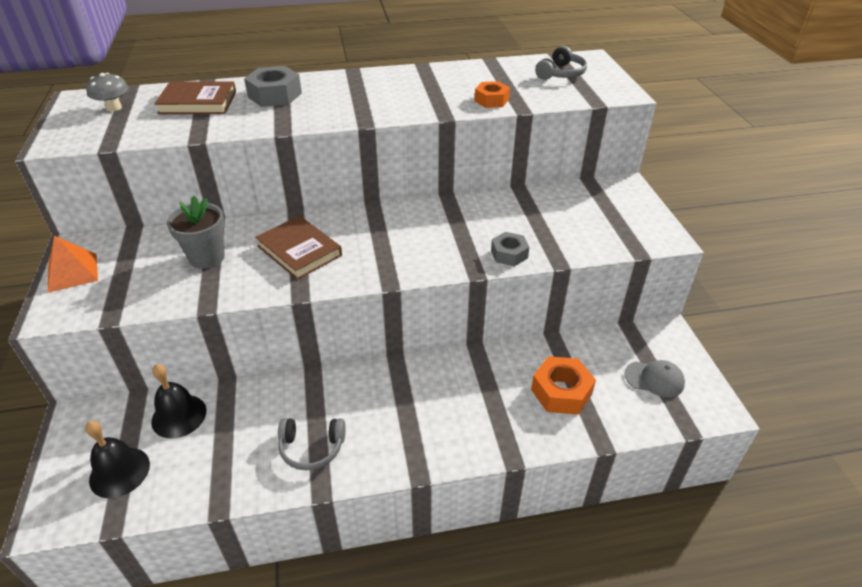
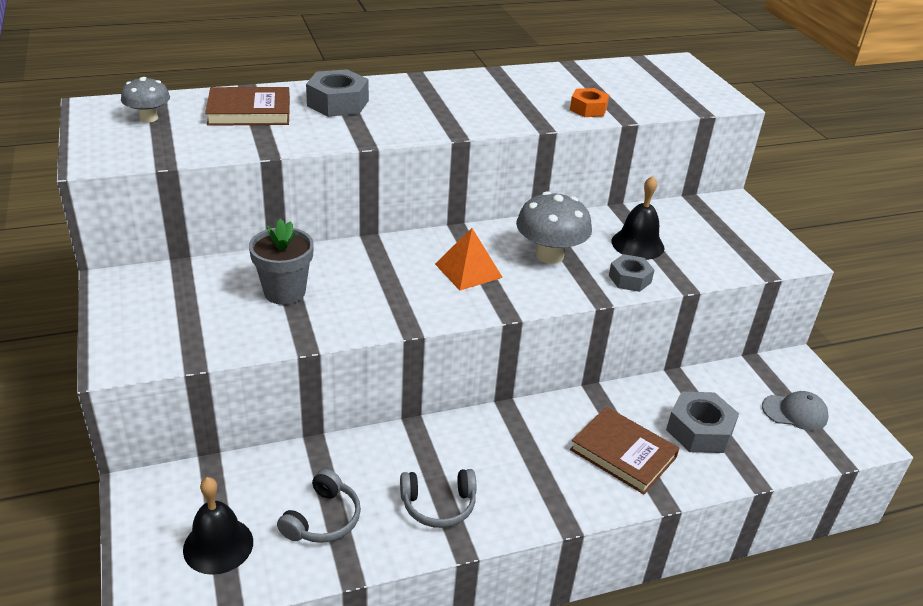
camera: 10 degrees left, 5 degrees down
(73, 272) = (126, 314): orange pyramid -> orange pyramid (468, 270)
(179, 416) = (269, 480): black bell -> black bell (637, 244)
(299, 250) = (392, 281): brown book -> brown book (623, 453)
(444, 230) = (549, 255): none -> grey mushroom
(561, 73) = (653, 79): grey headphones -> grey headphones (323, 519)
(561, 392) = (699, 430): orange nut -> grey nut

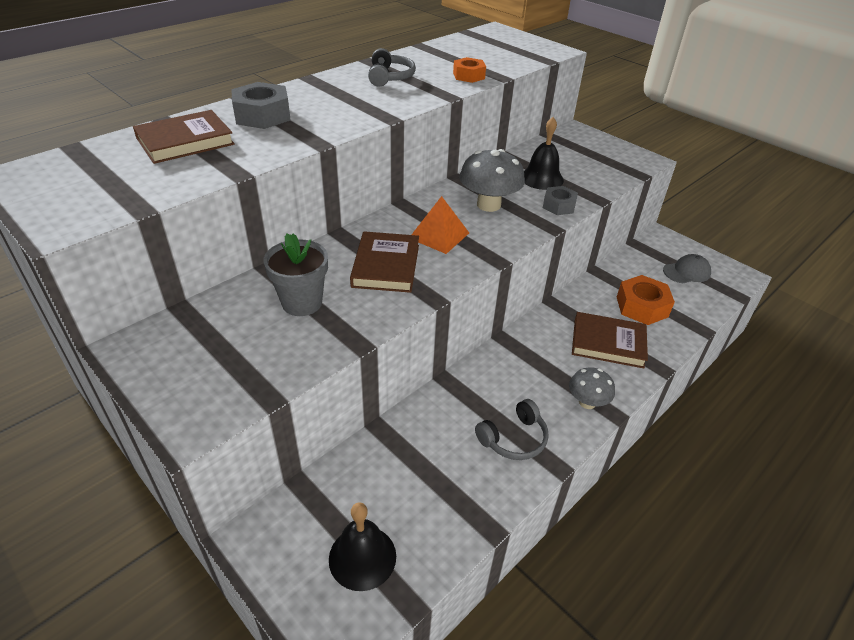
camera: 25 degrees left, 5 degrees up
(149, 118) = (85, 171): grey mushroom -> grey mushroom (587, 402)
(323, 519) = (434, 491): grey headphones -> grey headphones (390, 77)
(389, 283) = (386, 266): none -> brown book
(699, 430) = (642, 307): grey nut -> orange nut

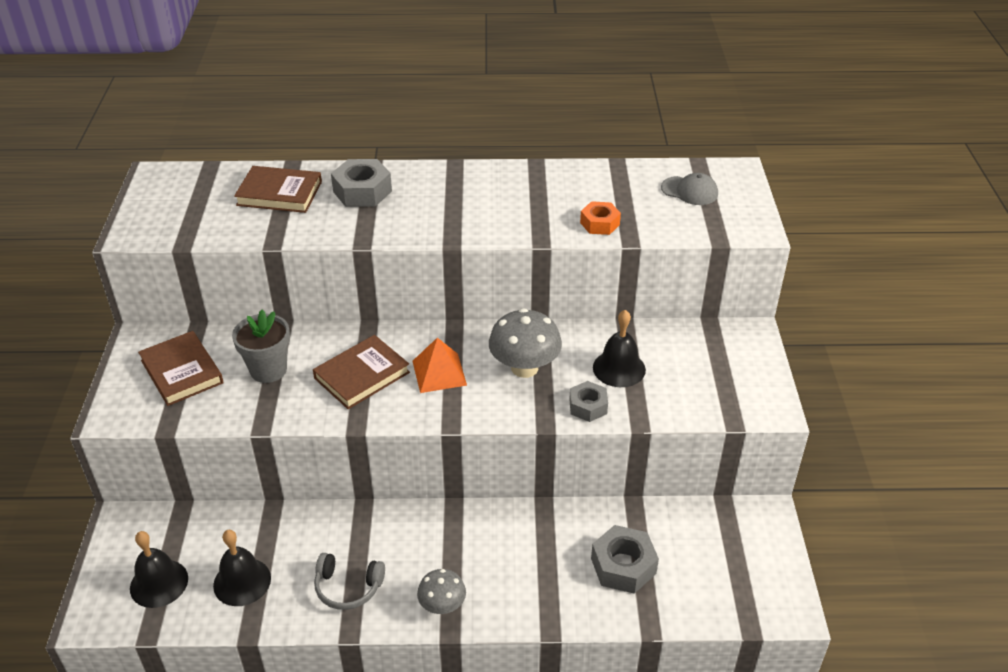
camera: 45 degrees right, 0 degrees up
(390, 77) = (523, 193): grey headphones -> none
(432, 497) = (242, 581): none -> black bell
(608, 343) = (537, 573): brown book -> brown book (182, 371)
(642, 307) = (623, 566): orange nut -> grey nut
(687, 272) = (732, 566): grey cap -> grey cap (689, 191)

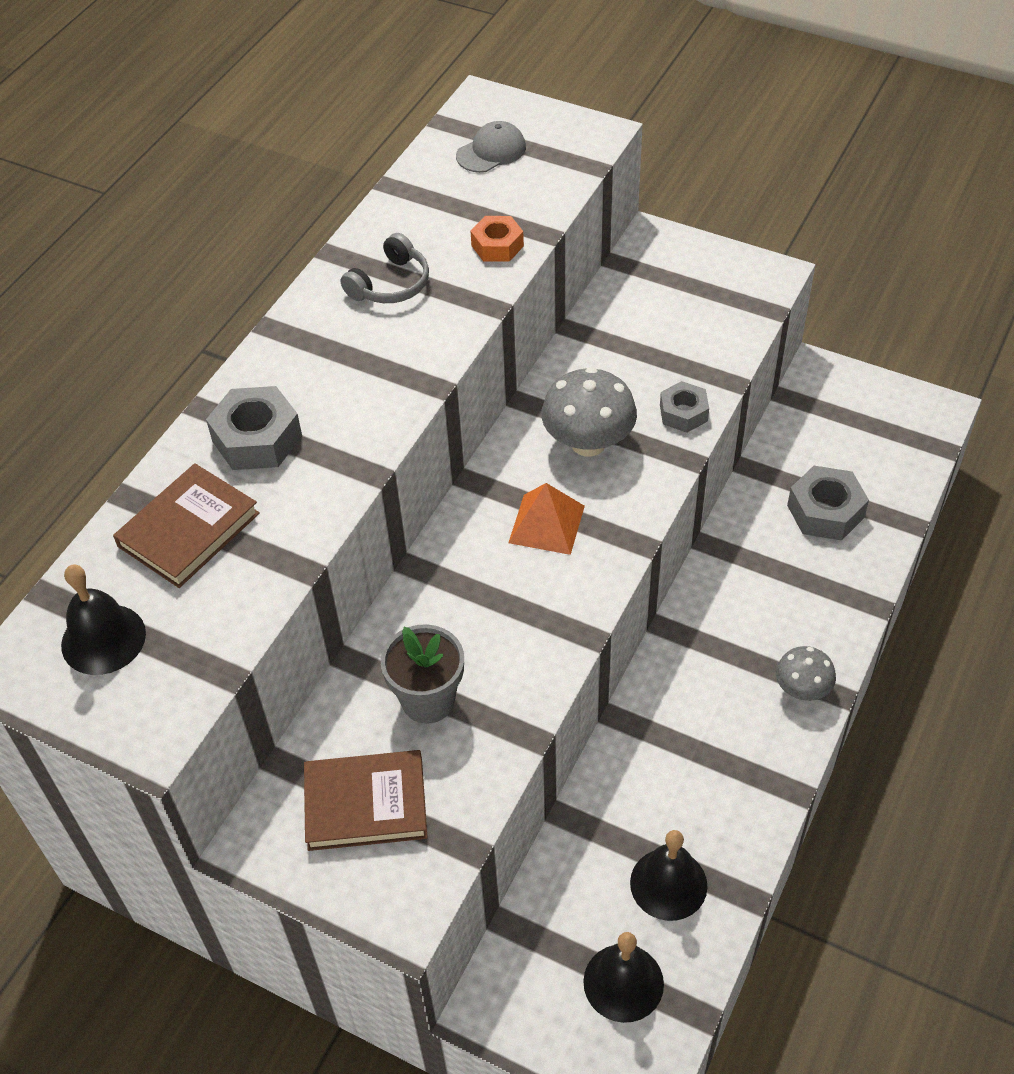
camera: 60 degrees left, 10 degrees up
(348, 587) = (732, 772): grey headphones -> grey headphones (390, 284)
(362, 375) = (502, 602): brown book -> none
(619, 368) = (640, 363): black bell -> black bell (103, 639)

